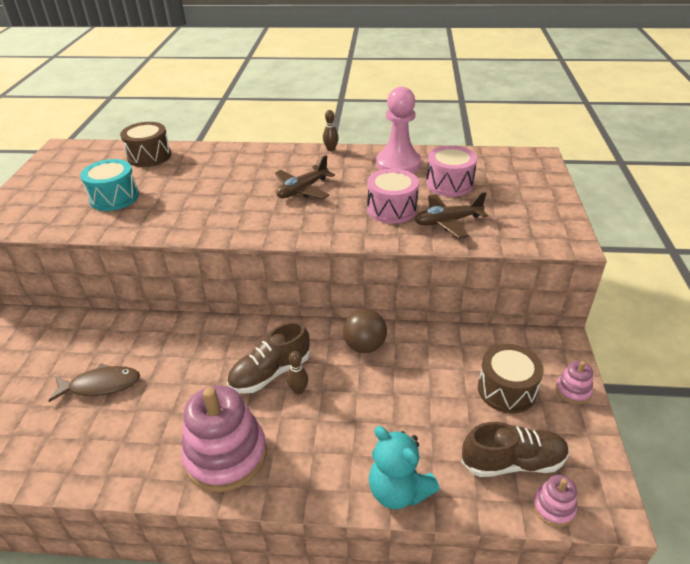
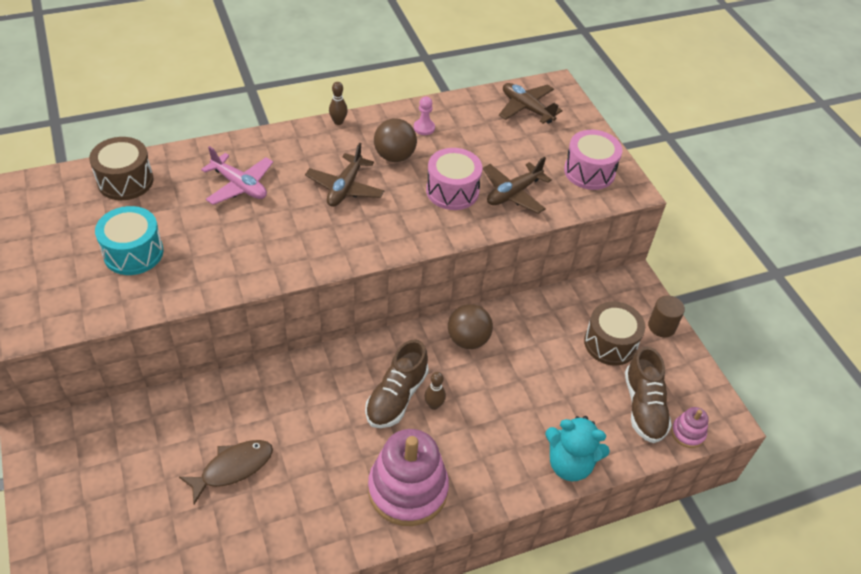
camera: 30 degrees left, 10 degrees up
(224, 173) = (240, 186): none -> pink plane
(359, 177) = (394, 156): none -> brown ball
(398, 164) = (424, 128): pink pawn -> pink pawn, size x0.43
(449, 184) = (489, 143): pink drum -> pink drum (589, 172)
(500, 166) = (526, 108): none -> brown plane
(513, 462) = (643, 407): brown shoe -> brown shoe turned 120 degrees clockwise
(573, 390) = (661, 326): pink stacking toy -> brown cylinder

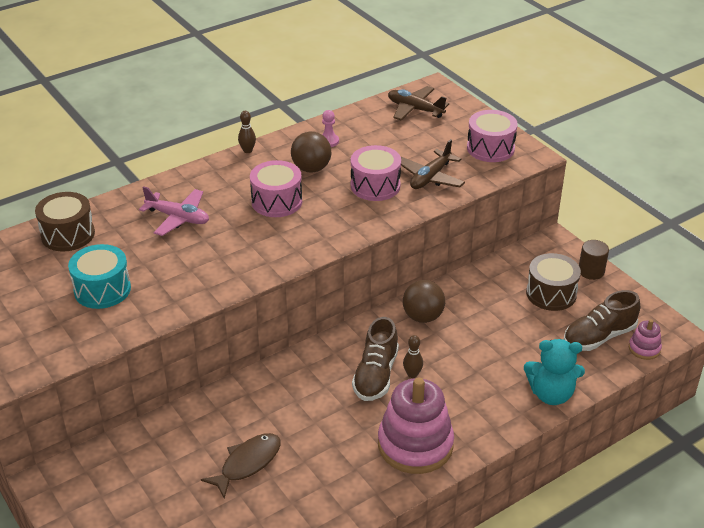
camera: 10 degrees left, 10 degrees down
(345, 188) = (277, 201): brown plane -> pink drum
(643, 407) = (599, 337): brown shoe -> brown shoe turned 75 degrees clockwise

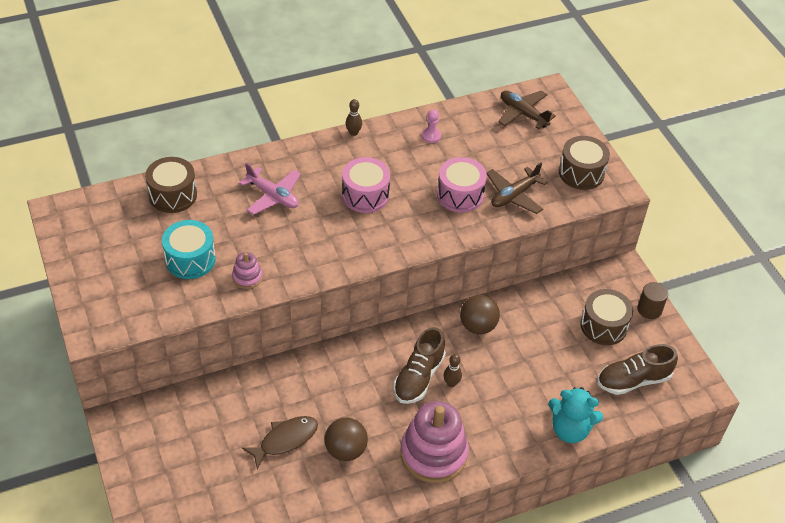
camera: 10 degrees right, 10 degrees up
(311, 168) = (406, 164): brown ball -> brown ball (345, 450)
(490, 148) = (581, 173): pink drum -> brown drum
(644, 348) = (671, 401): pink stacking toy -> pink stacking toy (247, 277)

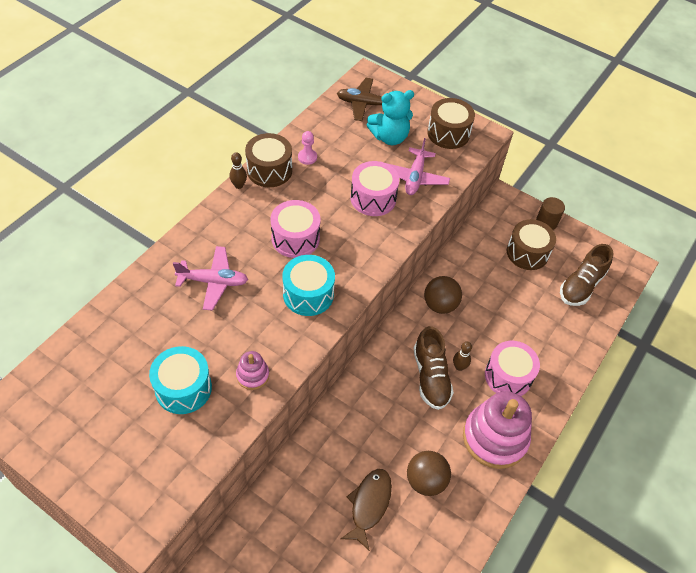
camera: 35 degrees left, 5 degrees up
(173, 195) = (114, 331): brown drum -> brown drum (269, 170)
(339, 242) = (308, 294): none -> turquoise drum
(489, 414) = (508, 376): none -> pink drum
(514, 195) = (415, 177): brown plane -> pink plane
(570, 429) = (572, 353): turquoise teddy bear -> turquoise teddy bear (389, 137)

